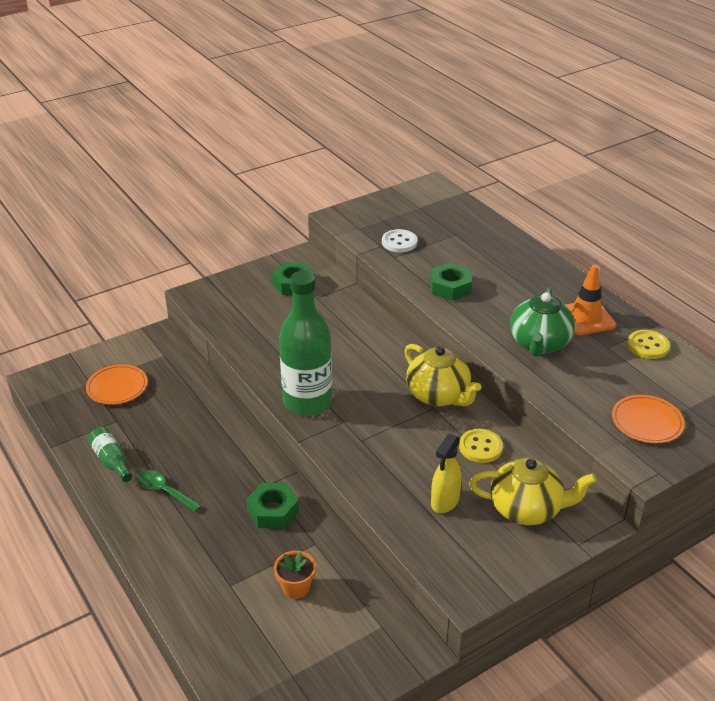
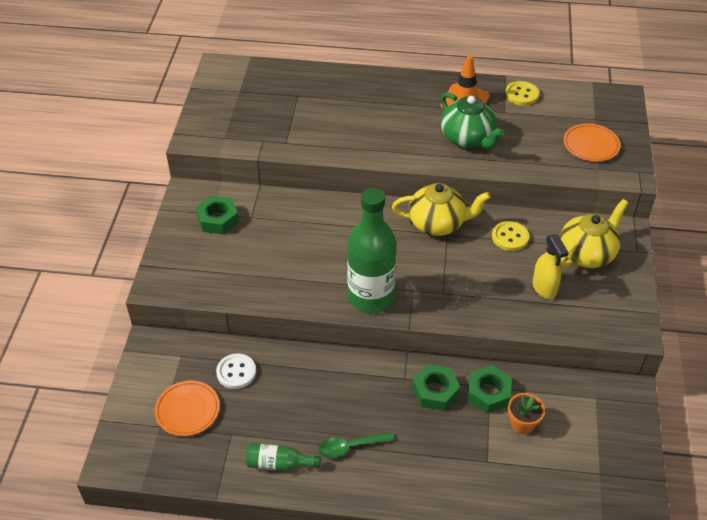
camera: 50 degrees left, 10 degrees up
(399, 242) = (271, 128): white button -> white button (236, 372)
(450, 287) = (357, 138): green nut -> green nut (488, 393)

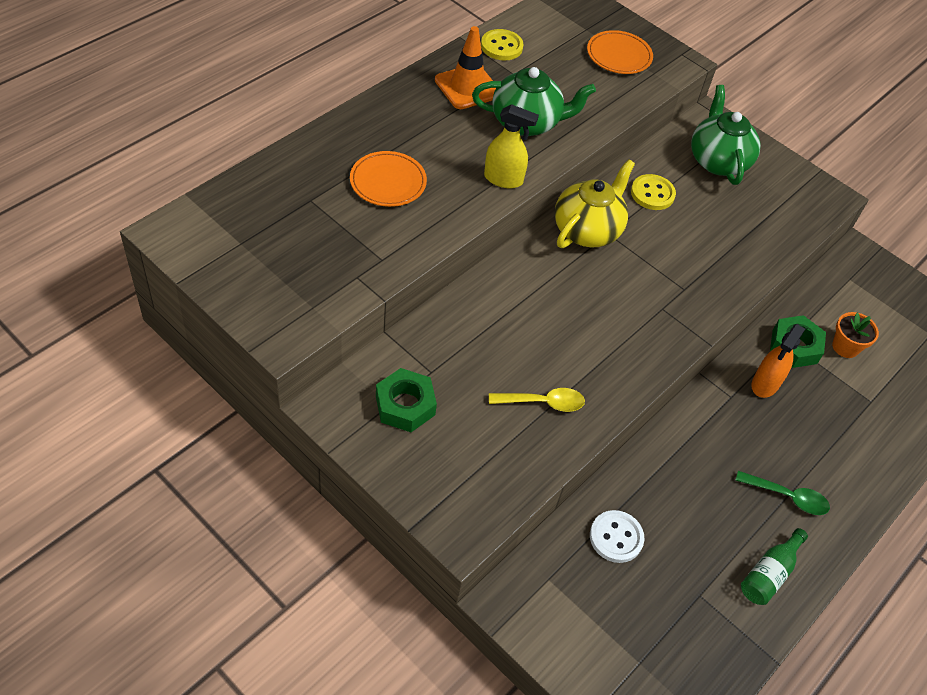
camera: 60 degrees left, 5 degrees up
(187, 410) = (636, 619): orange plate -> orange plate (388, 182)
(277, 273) = (542, 403): none -> yellow spoon
(350, 447) = (787, 497): green spoon -> green spoon turned 90 degrees counterclockwise
(370, 297) = (645, 346): green bottle -> none
(435, 391) = (765, 384): green nut -> orange spray bottle
(544, 288) = (736, 216): yellow spray bottle -> yellow spray bottle (503, 179)
(587, 254) = (718, 160): yellow teapot -> green teapot

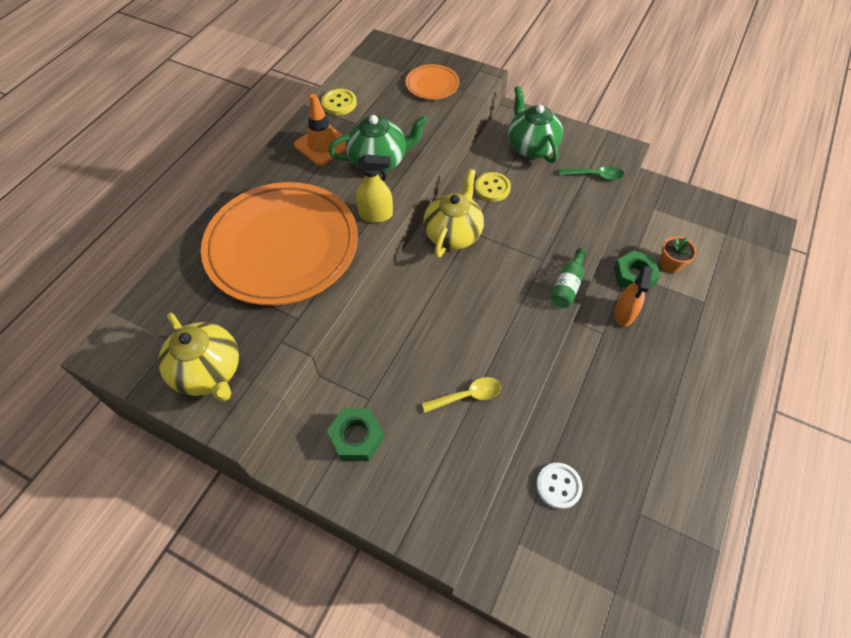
camera: 10 degrees left, 5 degrees up
(271, 283) = (209, 372): none -> yellow teapot
(388, 182) = (282, 246): orange plate -> orange plate, size x2.33
(769, 574) = (684, 475): green bottle -> green bottle (567, 286)
(787, 497) = (674, 403): green spoon -> green spoon (594, 176)

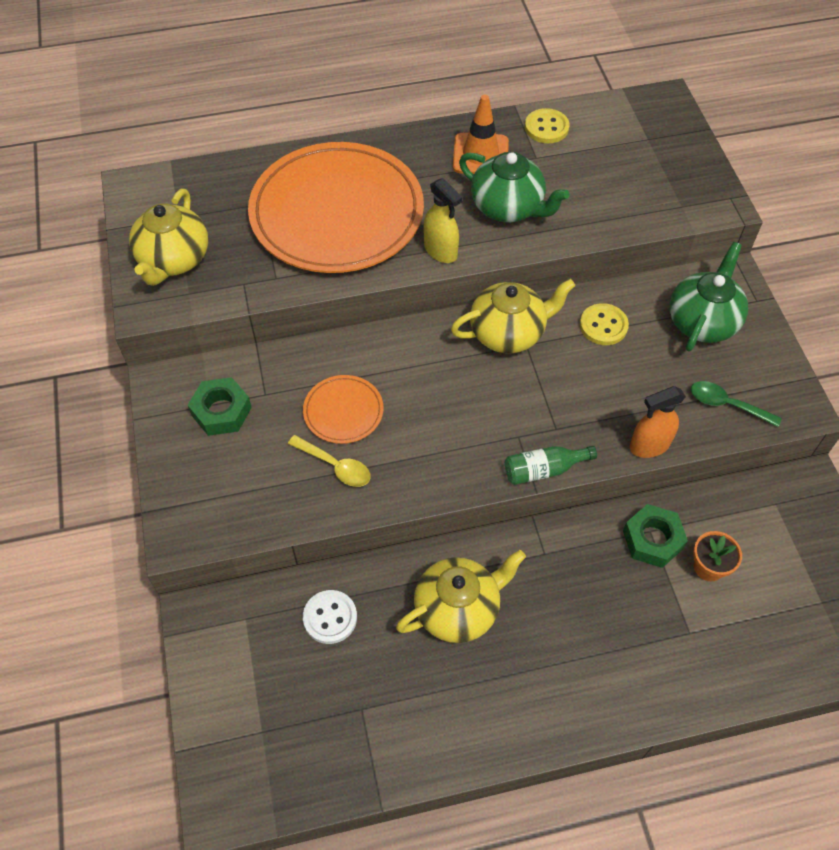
camera: 50 degrees right, 0 degrees up
(432, 85) = (659, 176): orange plate -> orange plate (343, 411)
(594, 176) = (727, 404): green spoon -> green spoon turned 150 degrees clockwise
(607, 405) = (458, 609): none -> yellow teapot
(624, 314) = (589, 559): orange spray bottle -> orange spray bottle (649, 445)

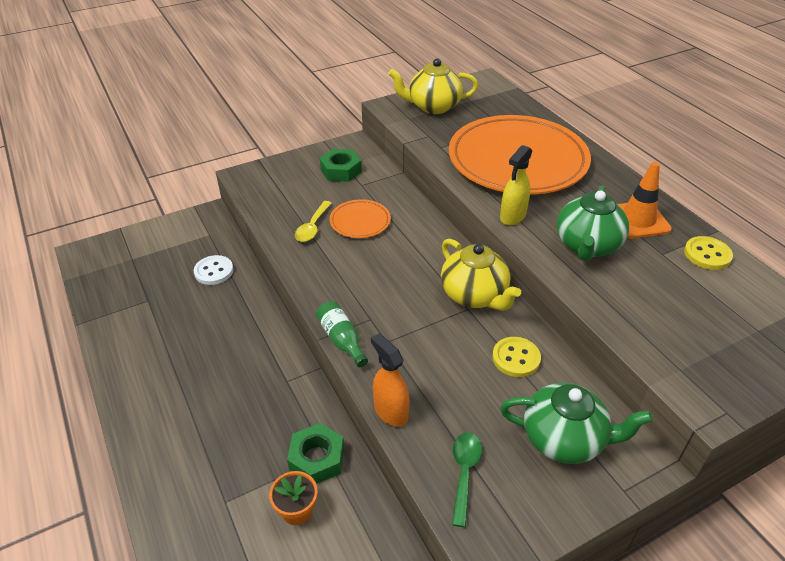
camera: 75 degrees right, 15 degrees down
(458, 609) = (229, 336): yellow teapot -> none

